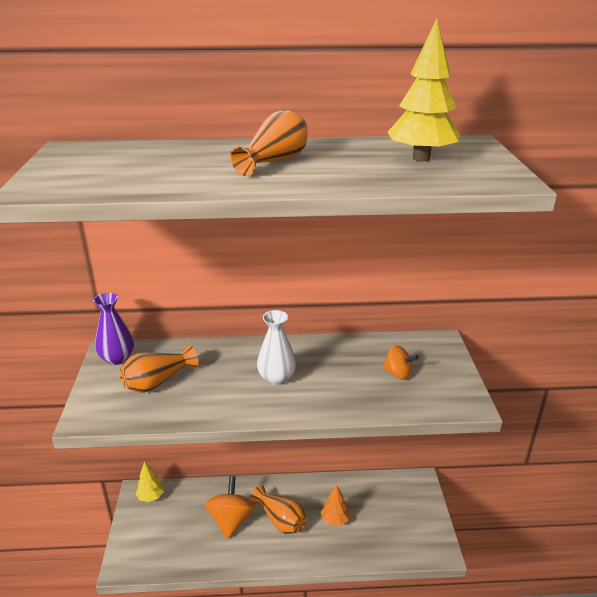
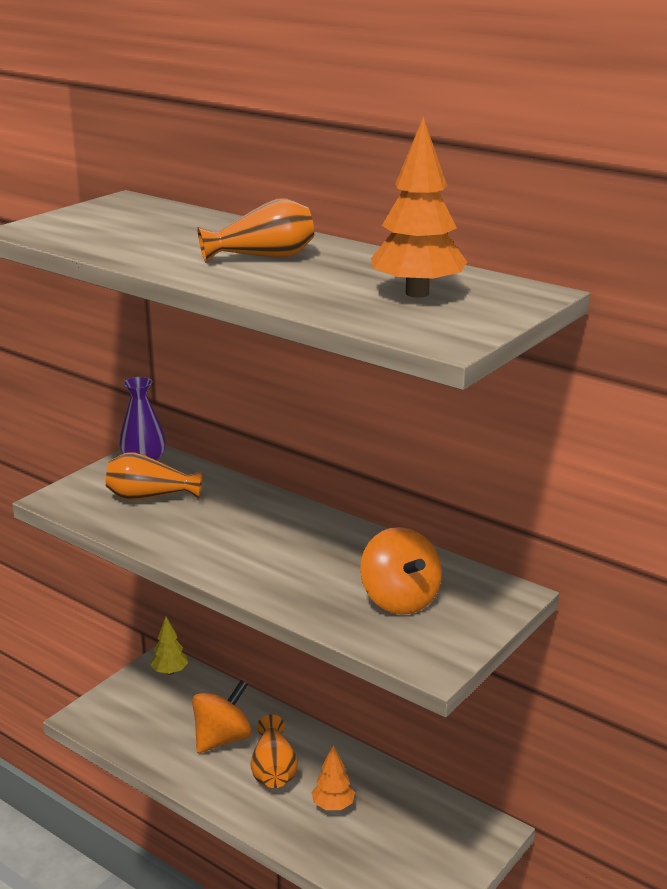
camera: 40 degrees right, 5 degrees down
(276, 378) = (263, 544): white vase -> none
(398, 374) = (399, 600): orange spinning top -> orange spinning top, size x1.67
(421, 158) = (417, 293): yellow tree -> orange tree

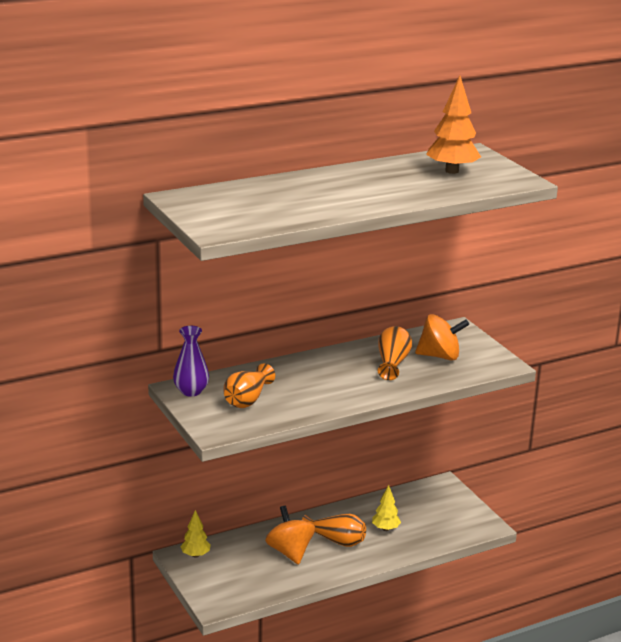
camera: 65 degrees left, 0 degrees up
(263, 257) = (353, 187): orange vase -> orange vase (392, 363)
(333, 806) = (385, 529): orange tree -> yellow tree

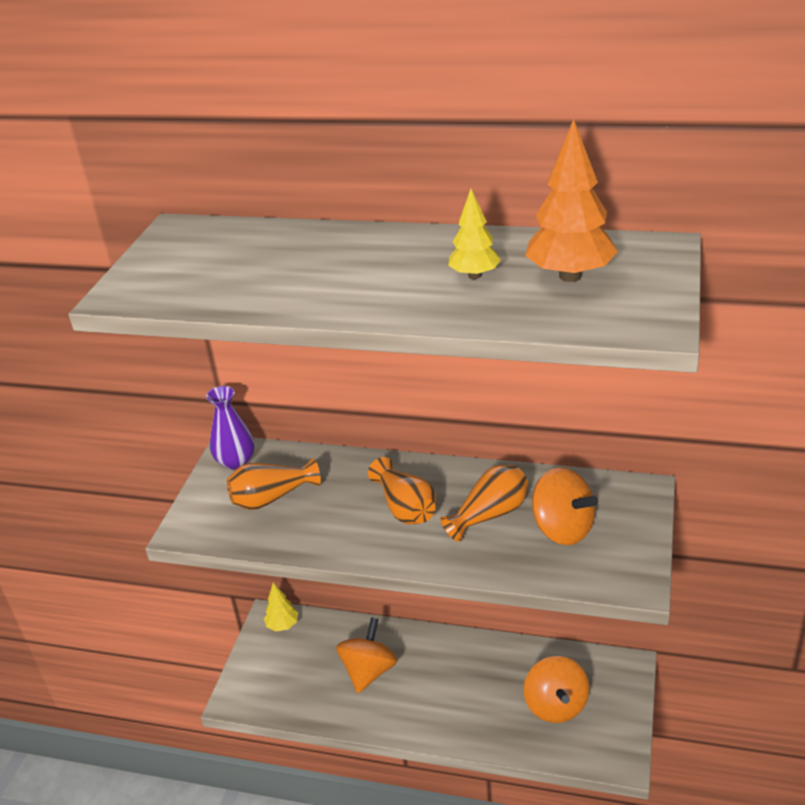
camera: 45 degrees right, 10 degrees up
(336, 540) = (429, 682): orange vase -> orange vase (405, 508)
(385, 529) = (496, 695): yellow tree -> yellow tree (474, 275)
(425, 518) = (556, 705): none -> orange spinning top

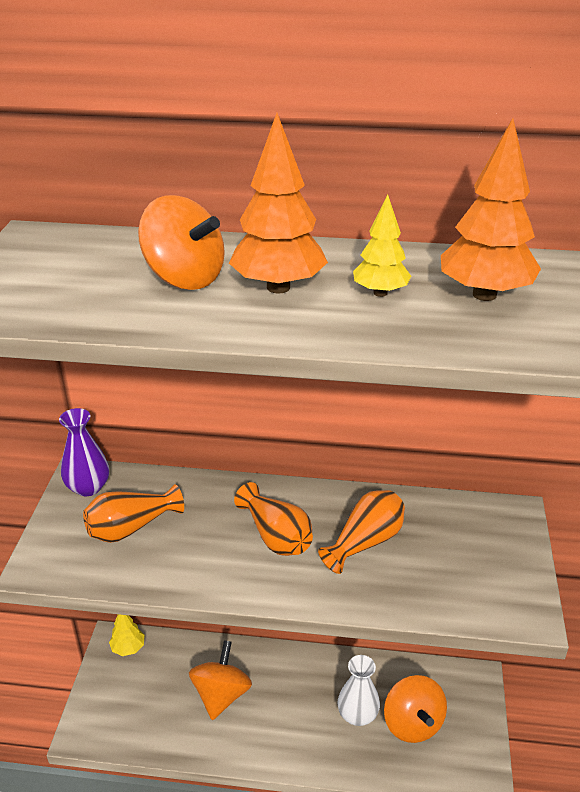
camera: 10 degrees left, 0 degrees up
(384, 272) = (278, 287): none -> orange tree
(501, 695) = (357, 714): none -> white vase
(562, 528) = (442, 556): orange spinning top -> orange spinning top (184, 278)

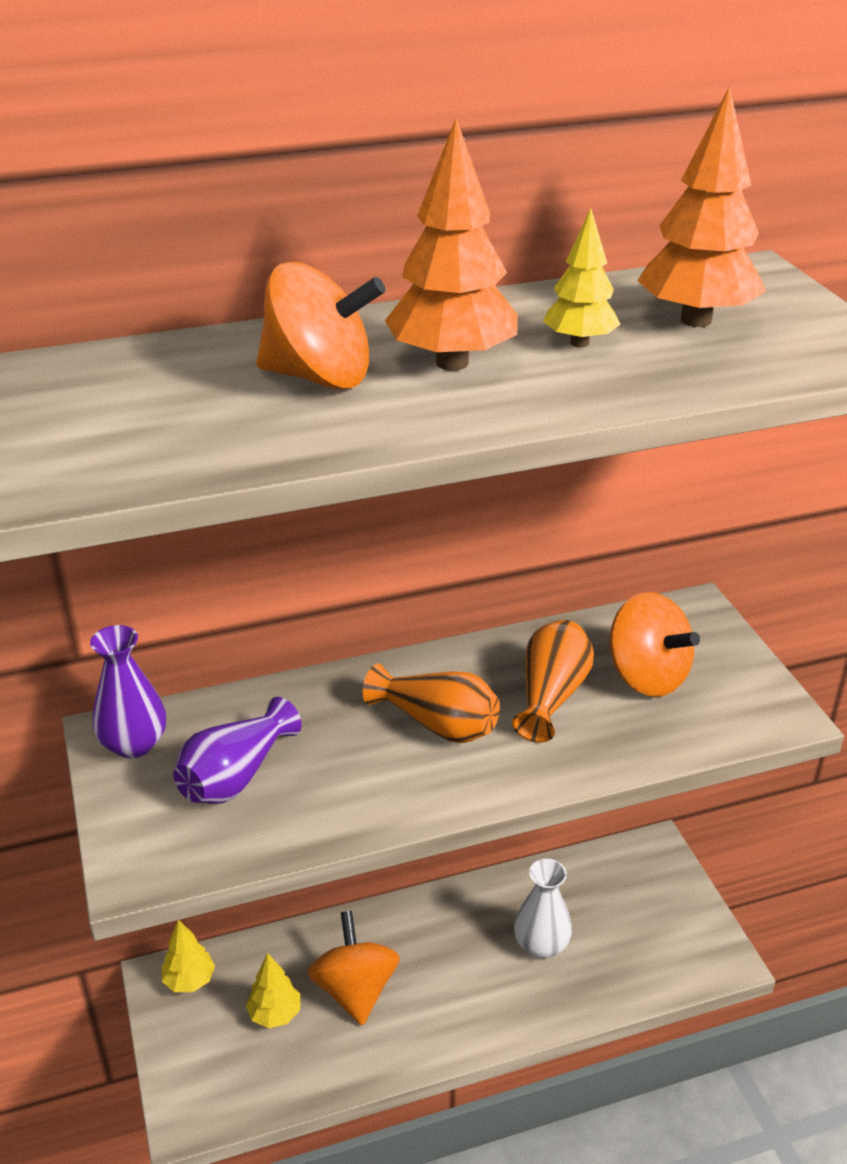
camera: 25 degrees left, 0 degrees up
(131, 528) = (235, 776): orange vase -> purple vase
(165, 690) = (275, 1014): none -> yellow tree
(412, 723) = (611, 929): orange spinning top -> orange spinning top (647, 676)

